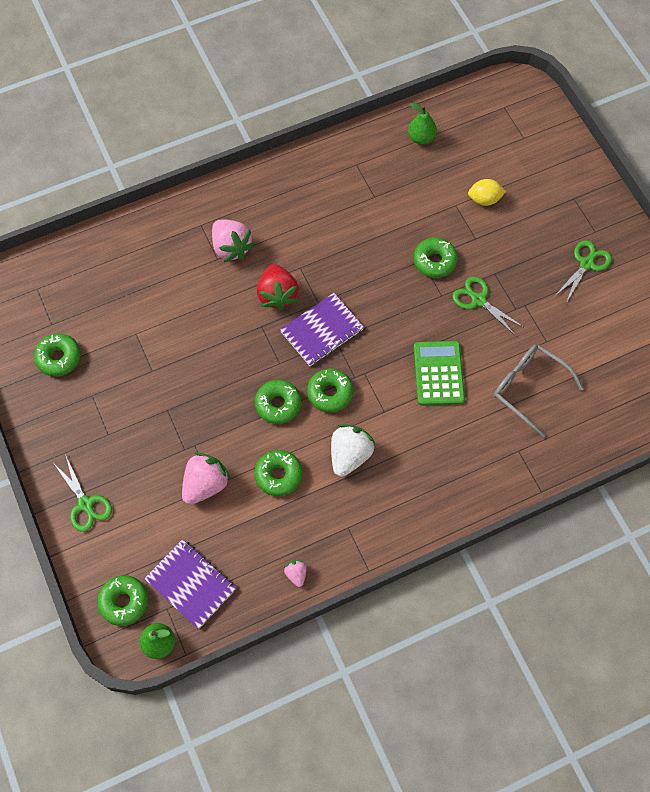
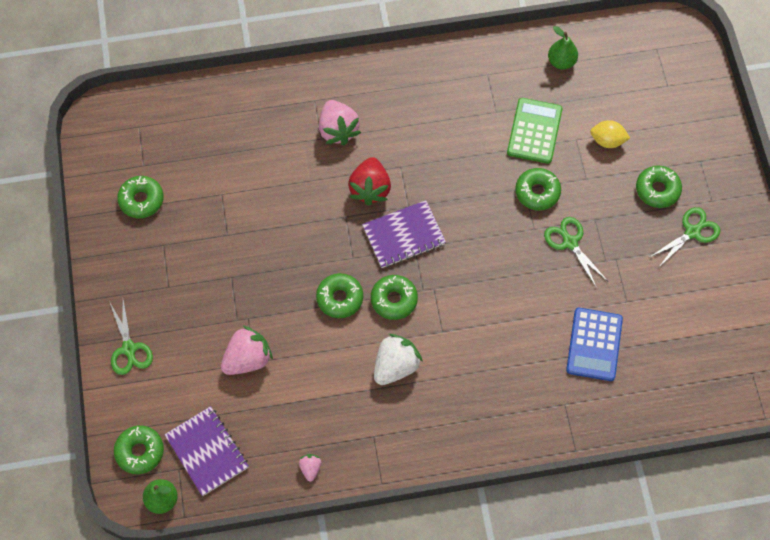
camera: 15 degrees right, 0 degrees up
(278, 475) = (320, 368): green donut -> green donut (657, 190)
(438, 373) = (507, 307): green calculator -> green calculator (534, 131)
(529, 388) = (594, 344): grey glasses -> blue calculator

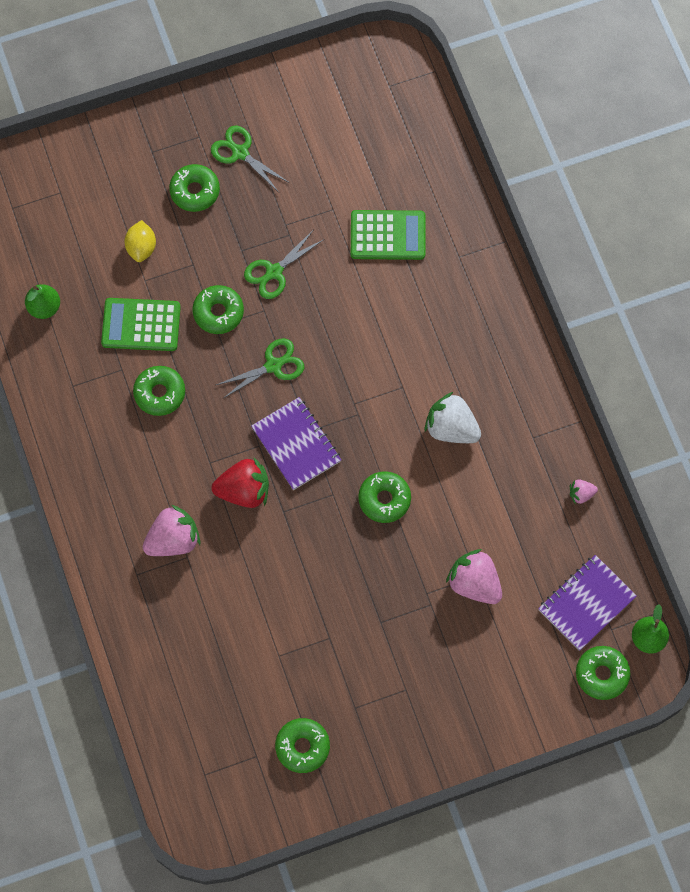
camera: 100 degrees left, 5 degrees up
(129, 349) = (488, 715): green scissors -> green scissors (273, 365)
(394, 300) = (375, 442): green donut -> green donut (159, 393)
(594, 344) = (388, 235): blue calculator -> green calculator

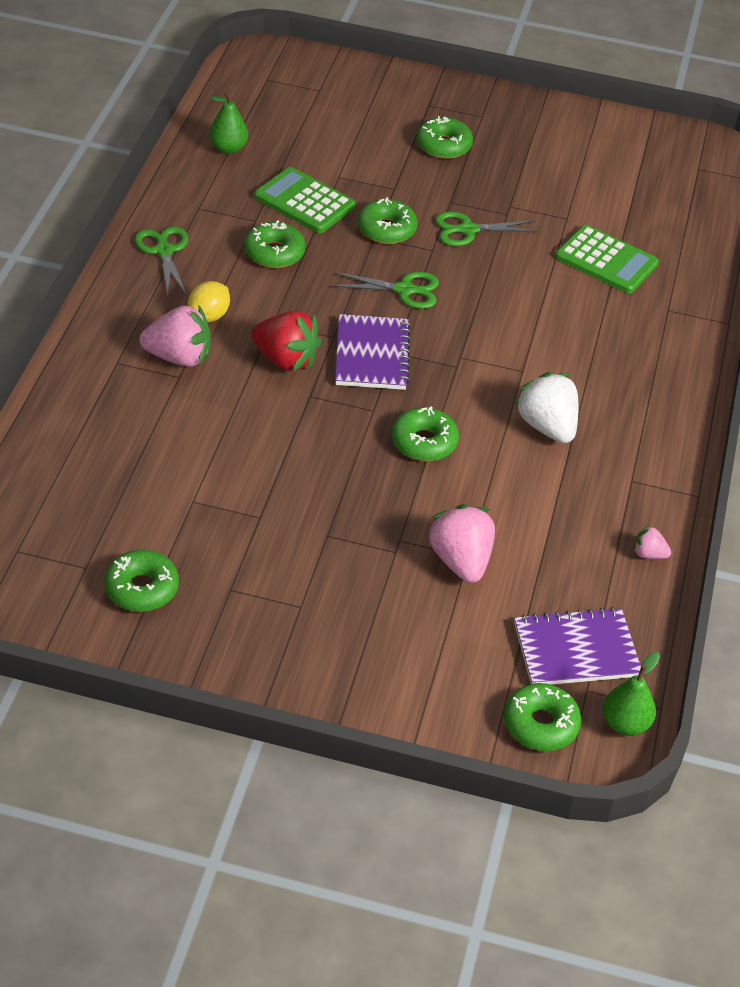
camera: 30 degrees right, 25 degrees down
(141, 247) = (357, 155): yellow lemon -> yellow lemon (209, 316)
(240, 153) = (511, 143): green scissors -> green scissors (164, 251)

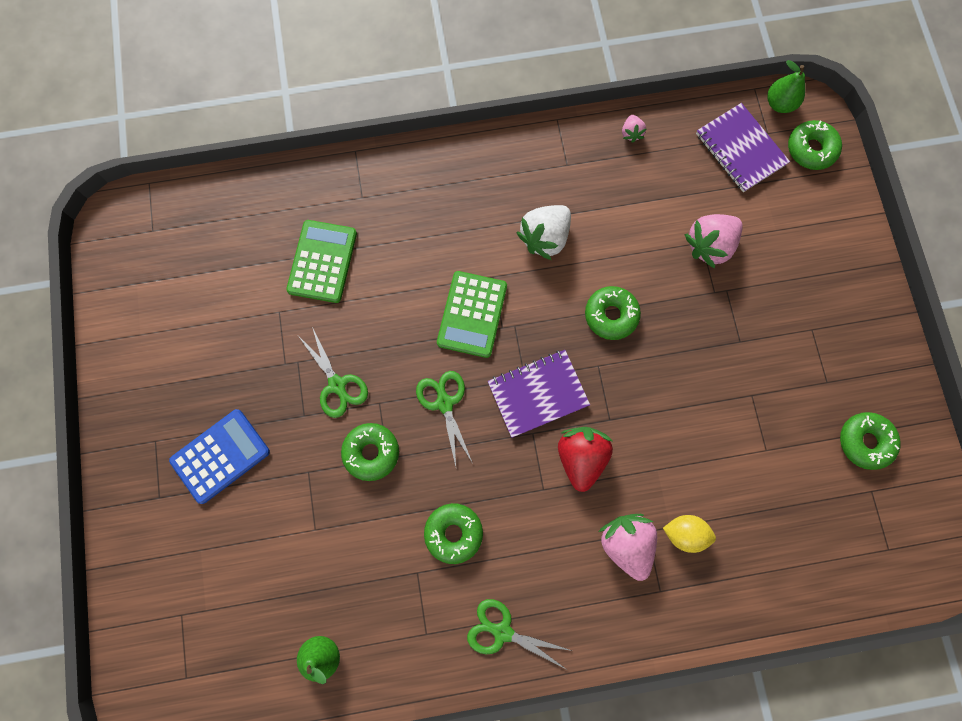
camera: 110 degrees left, 30 degrees up
(164, 251) = (502, 632): green scissors -> green scissors turned 60 degrees clockwise
(209, 316) = (564, 546): yellow lemon -> yellow lemon (684, 533)
(304, 202) = (368, 542): green calculator -> green calculator (472, 314)
(443, 145) = (220, 456): green donut -> blue calculator

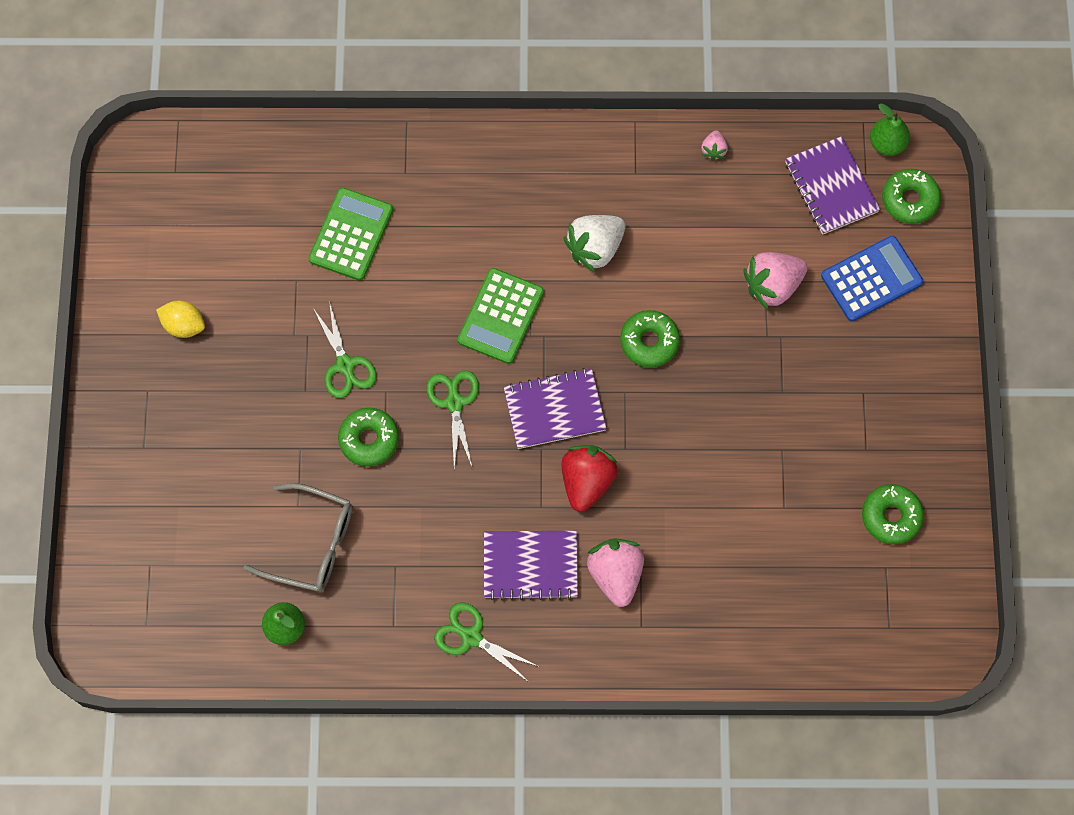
camera: 10 degrees right, 5 degrees down
(220, 456) = (212, 416): blue calculator -> blue calculator (871, 279)
(334, 565) = (311, 544): none -> grey glasses
(453, 533) = (439, 533): green donut -> none
(544, 549) = (530, 565): none -> purple notebook
(684, 533) = (679, 574): yellow lemon -> yellow lemon (184, 325)

